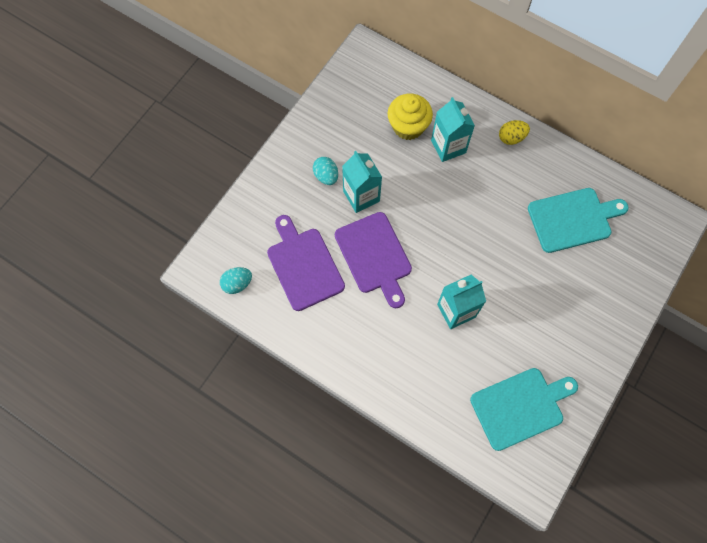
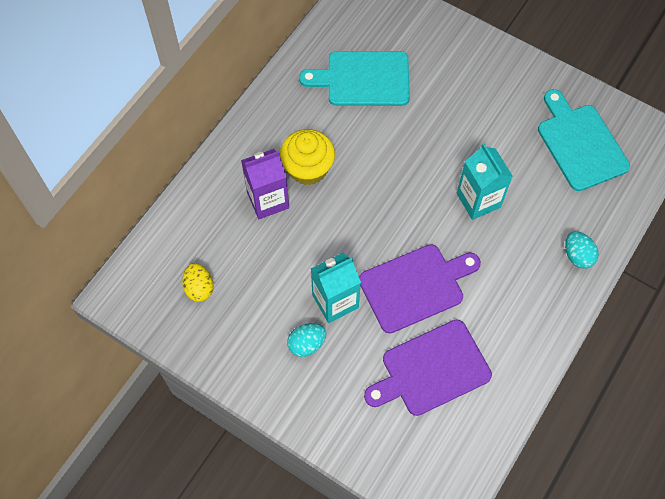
camera: 90 degrees left, 5 degrees down
(237, 284) = (460, 452): turquoise egg -> turquoise egg (577, 256)
(408, 126) = (237, 245): yellow cupcake -> yellow cupcake (308, 168)
(448, 146) = (268, 200): turquoise carton -> purple carton
(511, 138) = (258, 132): yellow egg -> yellow egg (199, 288)
(572, 219) = (363, 79): turquoise cutting board -> turquoise cutting board turned 75 degrees counterclockwise

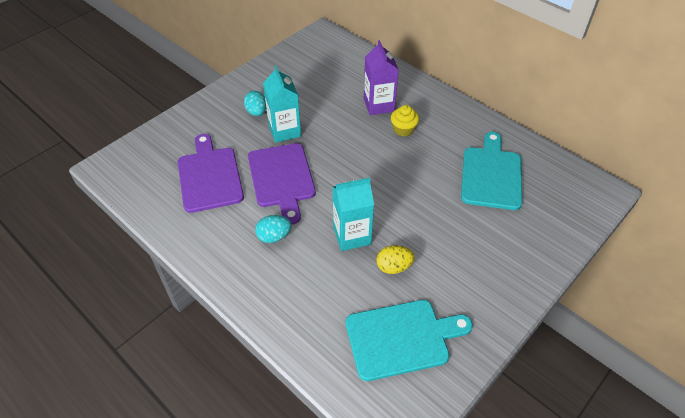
camera: 100 degrees right, 15 degrees down
(199, 288) = (317, 67): yellow egg -> yellow egg (394, 267)
(308, 168) = (403, 129): yellow cupcake -> yellow cupcake, size x0.63
(577, 256) = (275, 302): turquoise egg -> turquoise egg (274, 236)

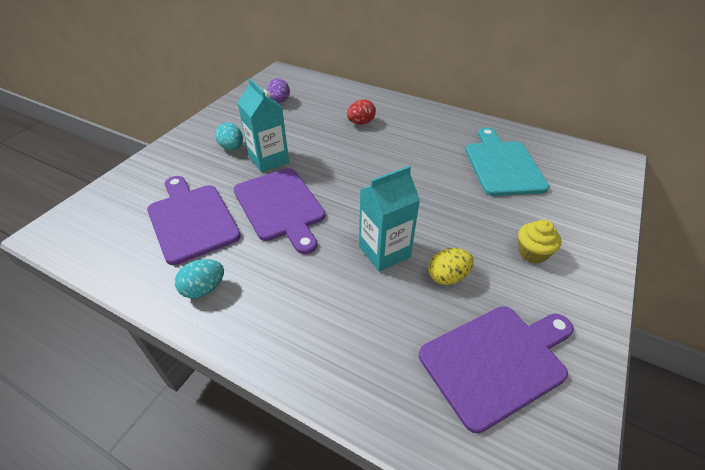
camera: 15 degrees left, 5 degrees down
(274, 236) = (291, 271): turquoise egg -> turquoise egg (204, 289)
(312, 67) = (280, 101): none -> purple egg
(378, 105) = (361, 123): purple carton -> red egg
(401, 338) = (496, 361): turquoise cutting board -> purple cutting board
(403, 129) = (395, 140): yellow cupcake -> yellow cupcake (532, 253)

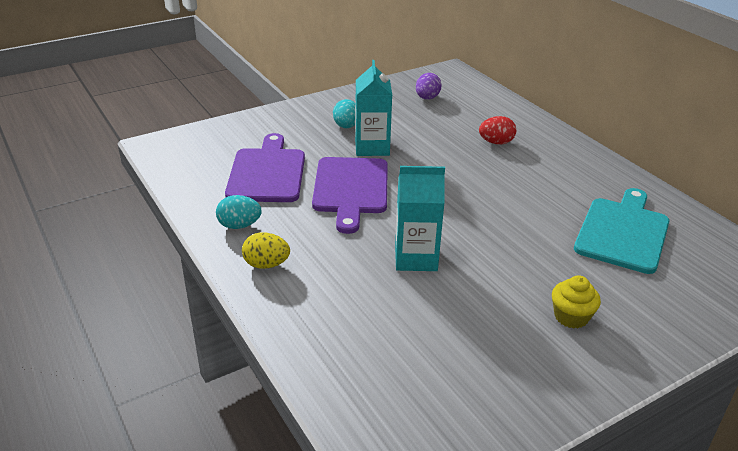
camera: 30 degrees right, 10 degrees down
(447, 277) = (459, 300): yellow egg -> yellow egg (266, 264)
(496, 361) = (442, 376): purple cutting board -> none

